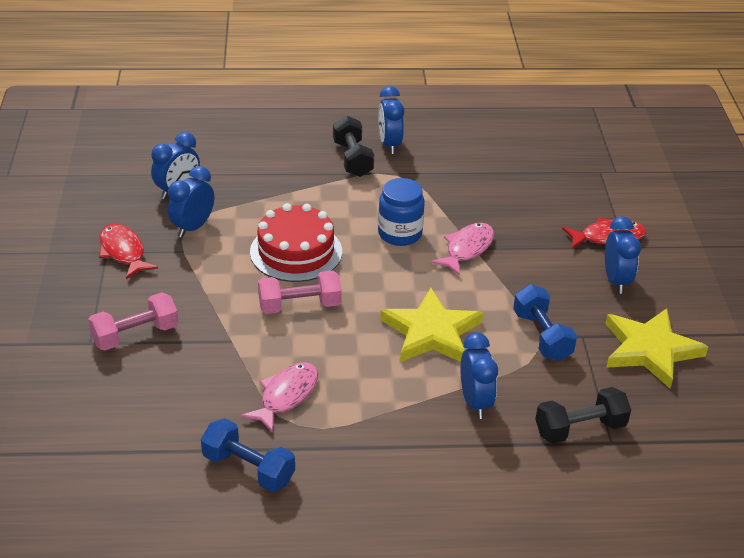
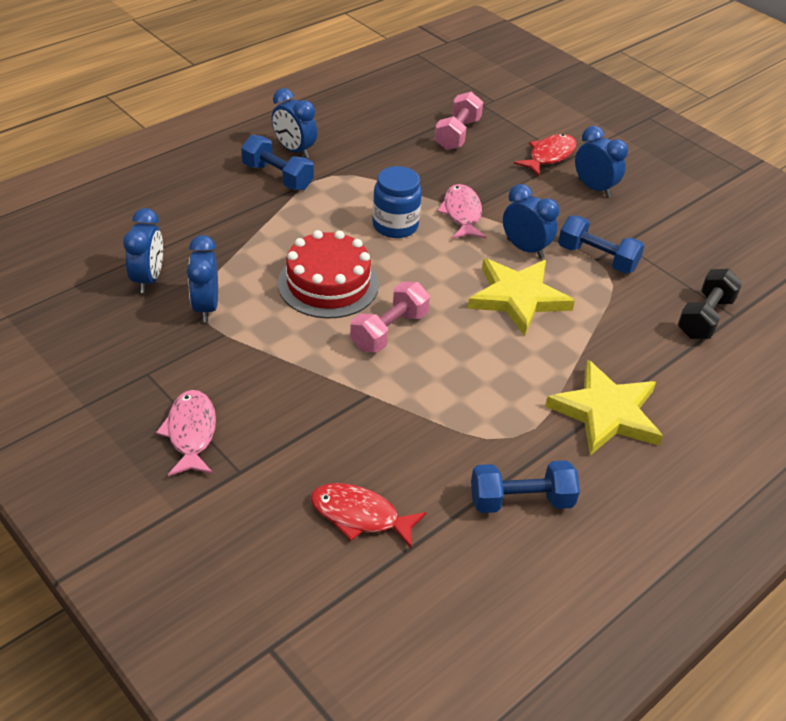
camera: 40 degrees left, 5 degrees up
(123, 252) = (165, 365): red fish -> red fish (360, 516)
(135, 335) = (276, 439): pink dumbbell -> pink dumbbell (457, 134)
(286, 396) = (473, 417): pink fish -> pink fish (191, 433)
(352, 159) = (277, 177): black dumbbell -> blue dumbbell
(475, 402) = (615, 338): blue clock -> blue clock (525, 249)
(650, 350) = (676, 231): yellow star -> yellow star (606, 412)

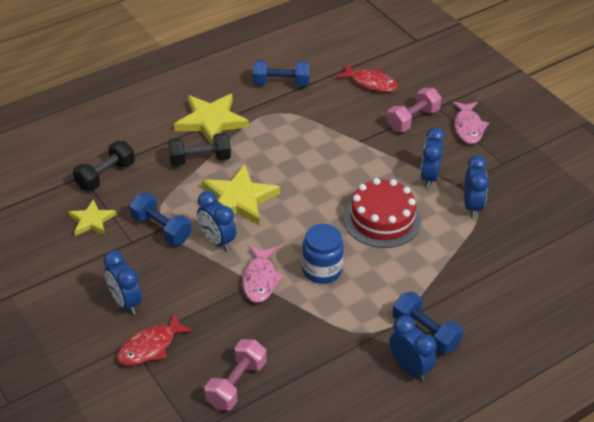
camera: 170 degrees left, 0 degrees up
(148, 279) = (519, 231): blue clock -> blue clock (429, 177)
(389, 331) = (340, 180): pink dumbbell -> pink dumbbell (413, 119)
(593, 349) = (200, 159): none -> black dumbbell
(683, 263) = (92, 220): none -> yellow star

